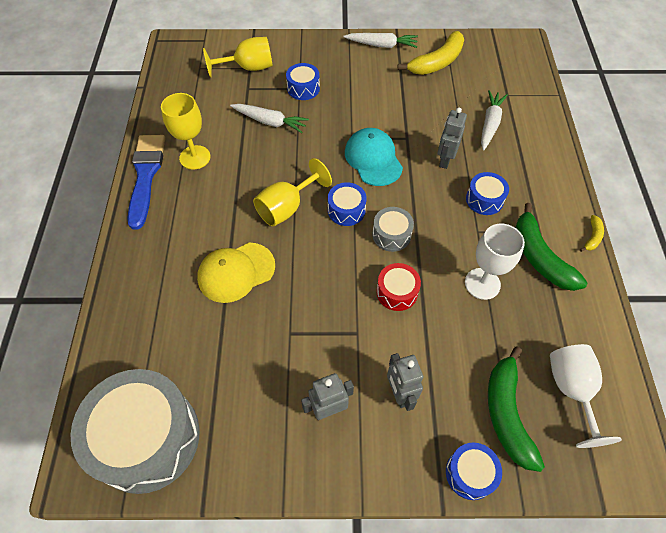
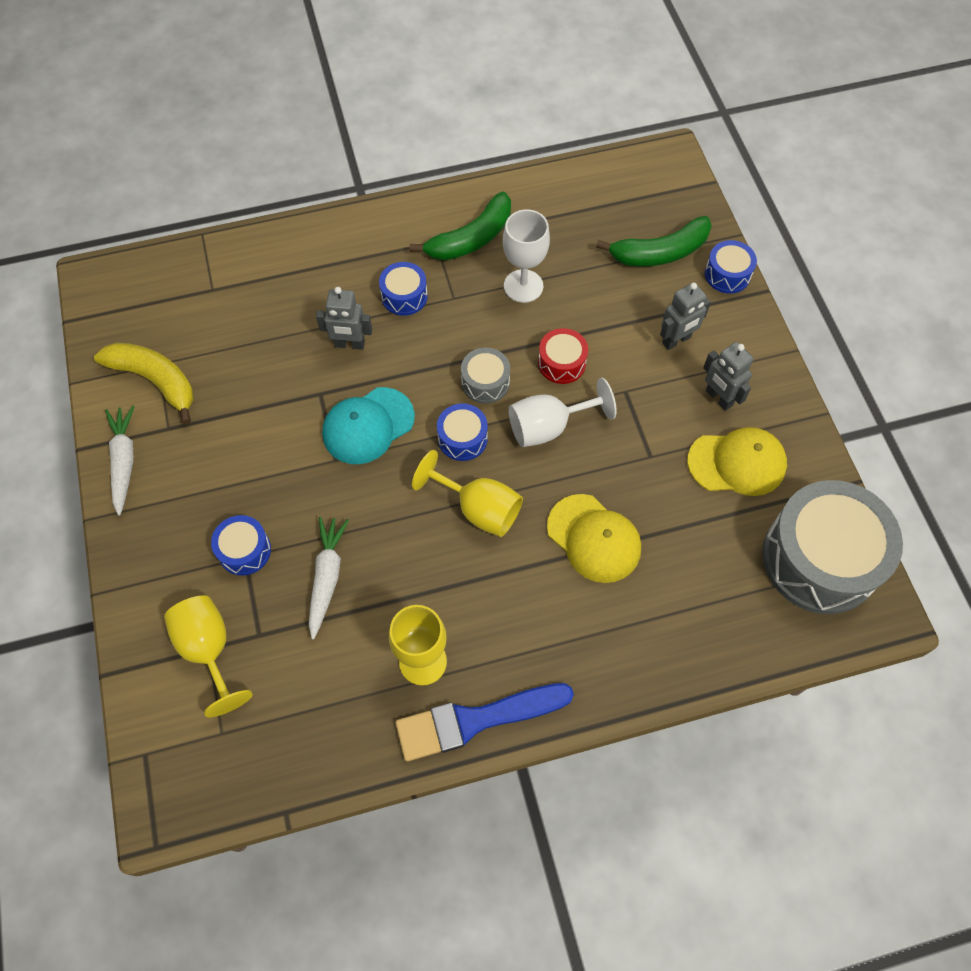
camera: 105 degrees left, 5 degrees up
(259, 402) = (737, 463): none -> yellow cap
(490, 124) = (273, 303): white carrot -> none
(572, 390) = (617, 206): white goblet -> white goblet (549, 427)
(592, 237) = (430, 195): yellow banana -> none

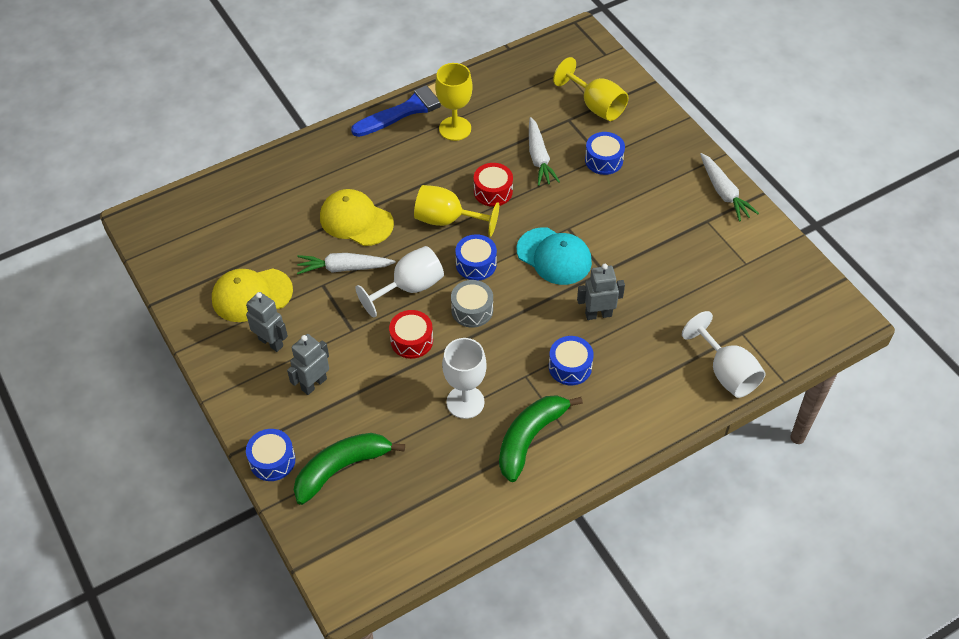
camera: 165 degrees right, 10 degrees down
(155, 380) = (739, 251): yellow banana -> none
(252, 255) = (726, 372): none -> white goblet
(368, 426) = (554, 256): turquoise cap -> turquoise cap turned 90 degrees clockwise
(407, 538) = (493, 191): none -> red drum
(621, 472) = (344, 268): none -> white carrot
(820, 559) = (184, 243): grey drum -> none

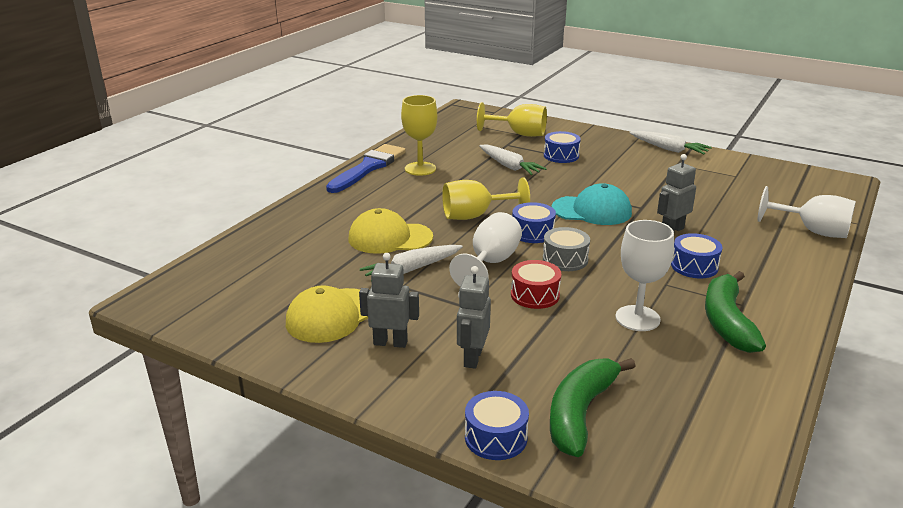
camera: 30 degrees left, 25 degrees down
(493, 191) = (494, 191): red drum -> none

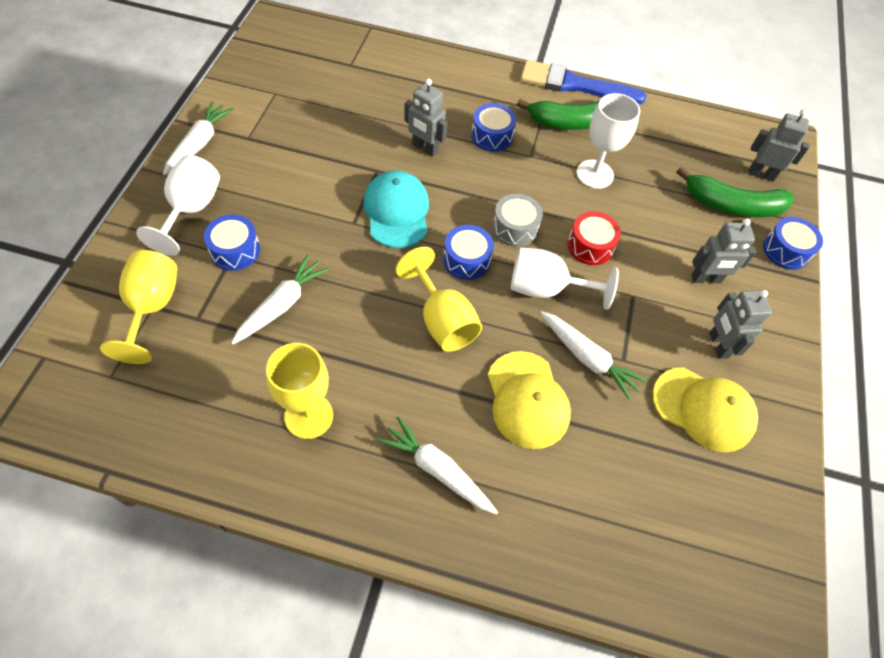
camera: 110 degrees left, 30 degrees up
(358, 201) = (437, 470): none -> white carrot
(368, 168) = (317, 493): blue brush -> blue brush (574, 85)
(638, 462) = (761, 174): none -> grey robot
(812, 231) = (396, 56): white goblet -> white goblet (191, 210)

